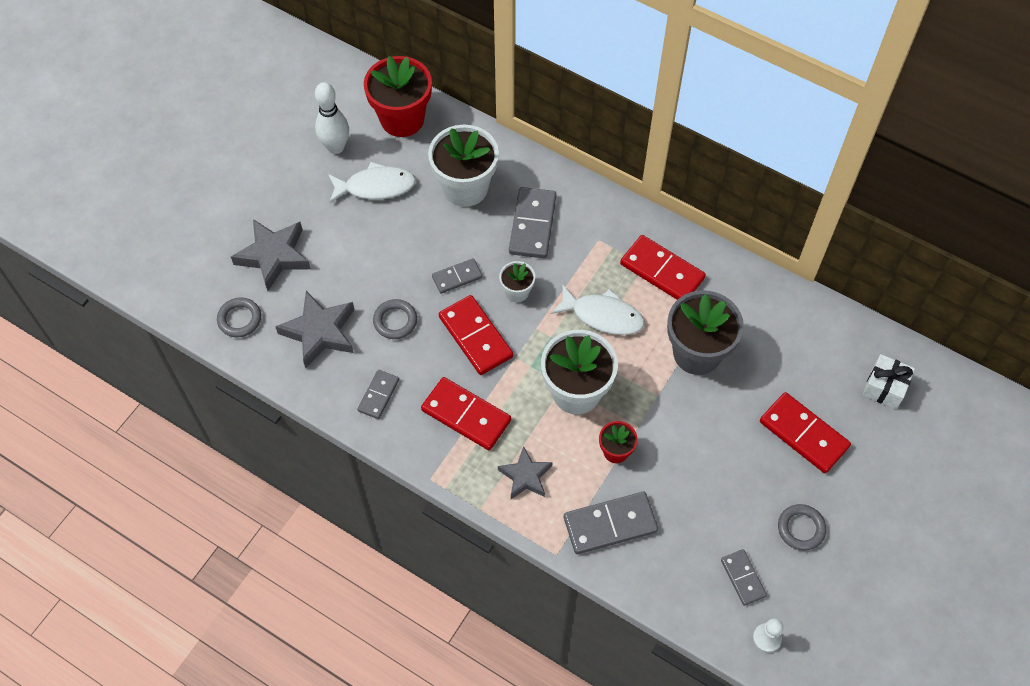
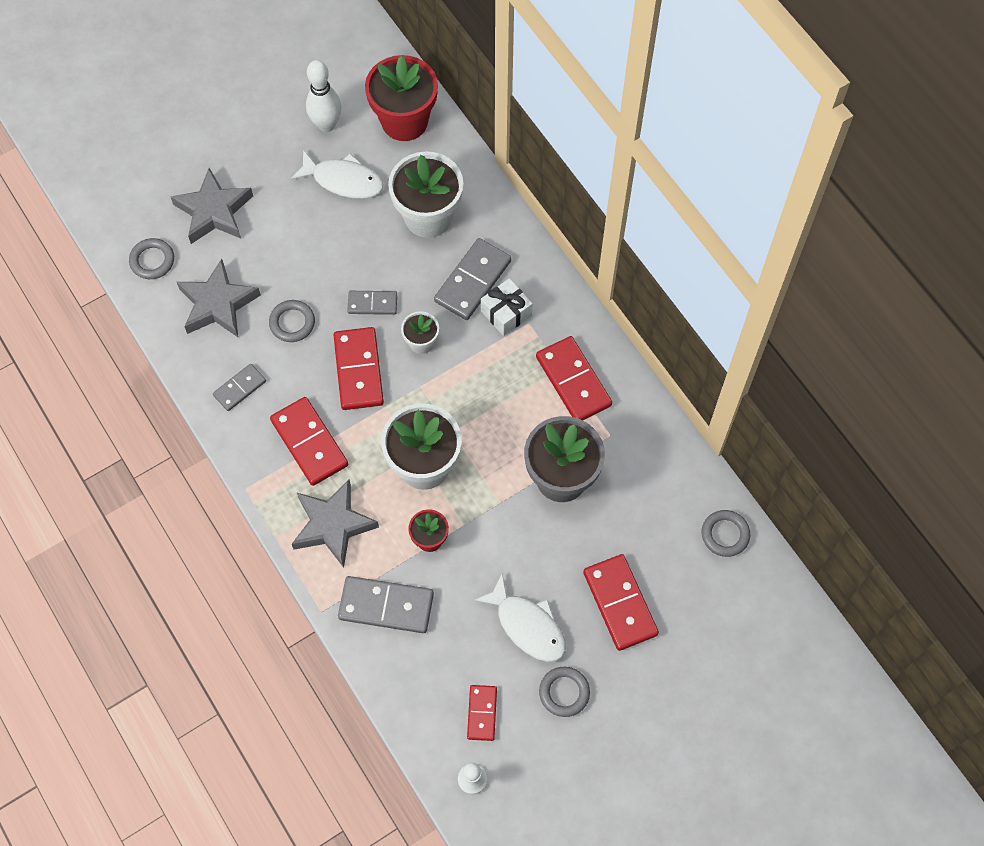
camera: 25 degrees right, 5 degrees up
(525, 476) = (333, 525): grey star -> grey star, size x1.55
(603, 316) = (490, 401): white fish -> white fish (527, 625)
(743, 578) = (482, 713): grey domino -> red domino
(854, 342) = (725, 534): none -> grey ring
(884, 387) = (728, 593): white gift -> white gift (506, 313)

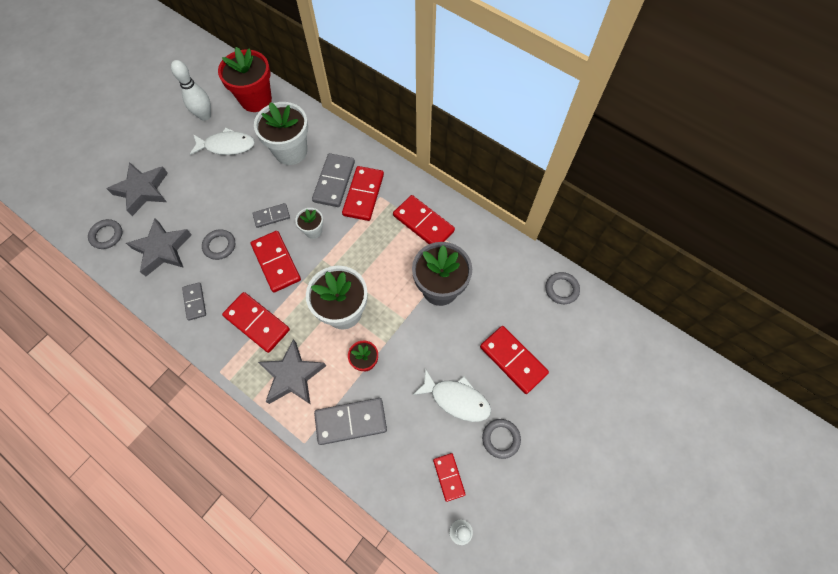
camera: 20 degrees left, 0 degrees up
(240, 388) = (195, 302): grey domino -> grey domino turned 45 degrees counterclockwise
(506, 313) = (363, 195): white gift -> red domino

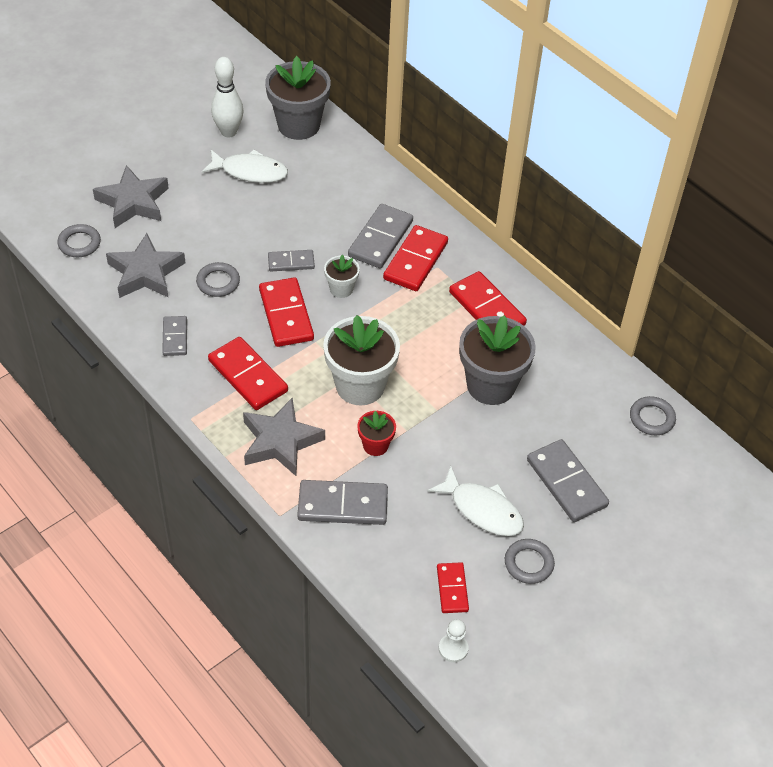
camera: 10 degrees right, 15 degrees down
(256, 99) = (298, 125): red flower pot -> grey flower pot
(291, 151) = (331, 193): white flower pot -> none
(513, 360) = (566, 483): red domino -> grey domino

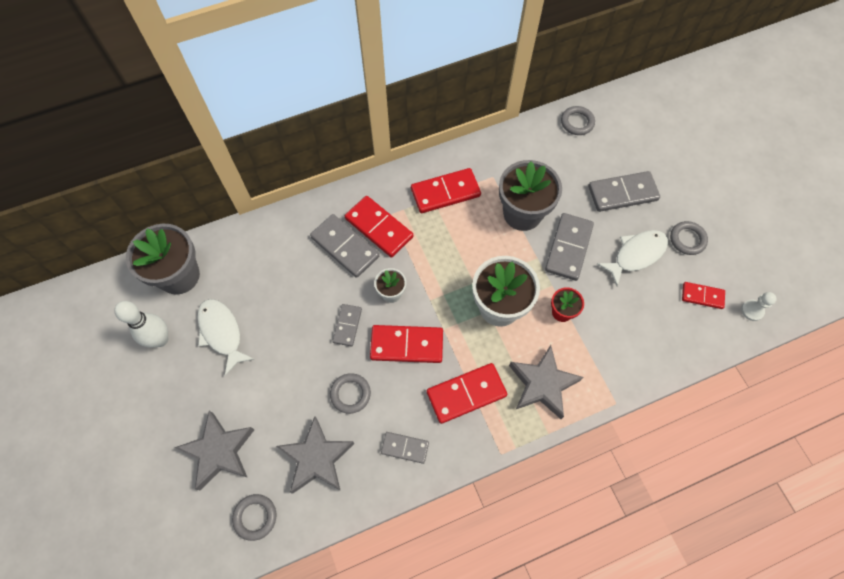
camera: 70 degrees left, 15 degrees up
(250, 171) = (222, 333): white fish -> white fish turned 60 degrees counterclockwise
(342, 505) = (615, 352): grey domino -> grey domino (568, 248)

